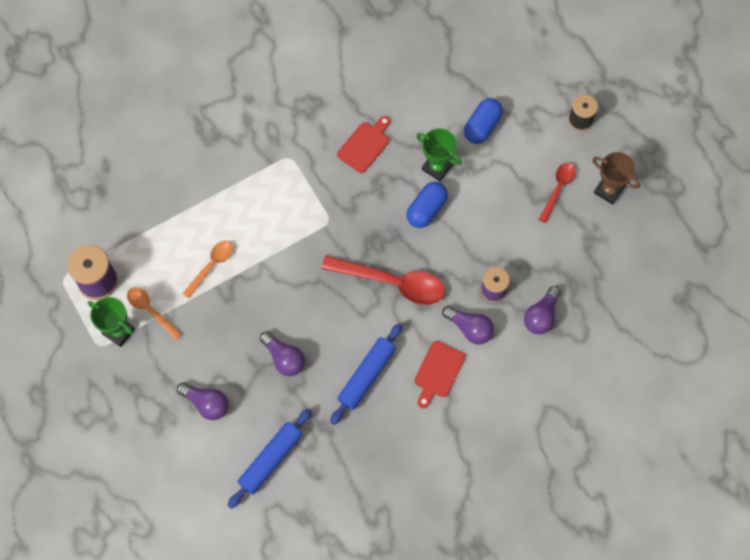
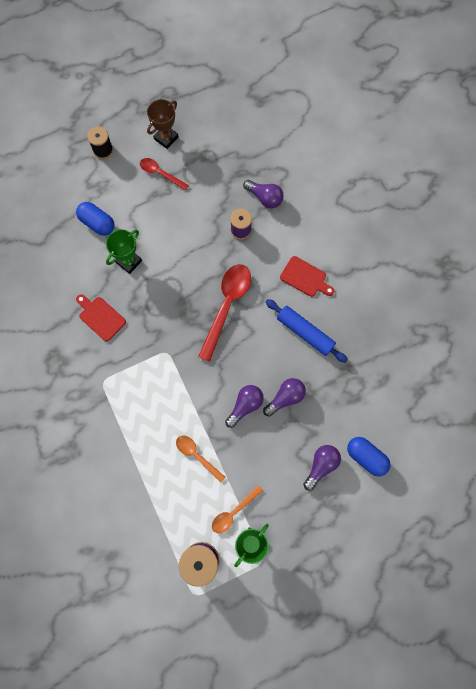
camera: 85 degrees left, 5 degrees up
(270, 460) = (371, 414): blue rolling pin -> none
(426, 209) = (166, 273): blue capsule -> blue capsule (366, 457)
(469, 328) = (271, 251): purple light bulb -> purple light bulb (245, 406)

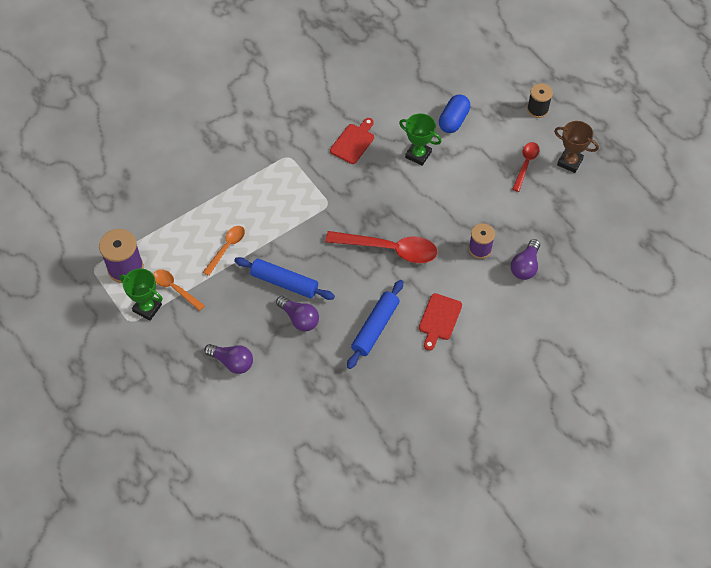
camera: 80 degrees right, 15 degrees down
(245, 406) = (284, 282): purple light bulb -> blue rolling pin
(366, 457) = (247, 405): blue capsule -> none

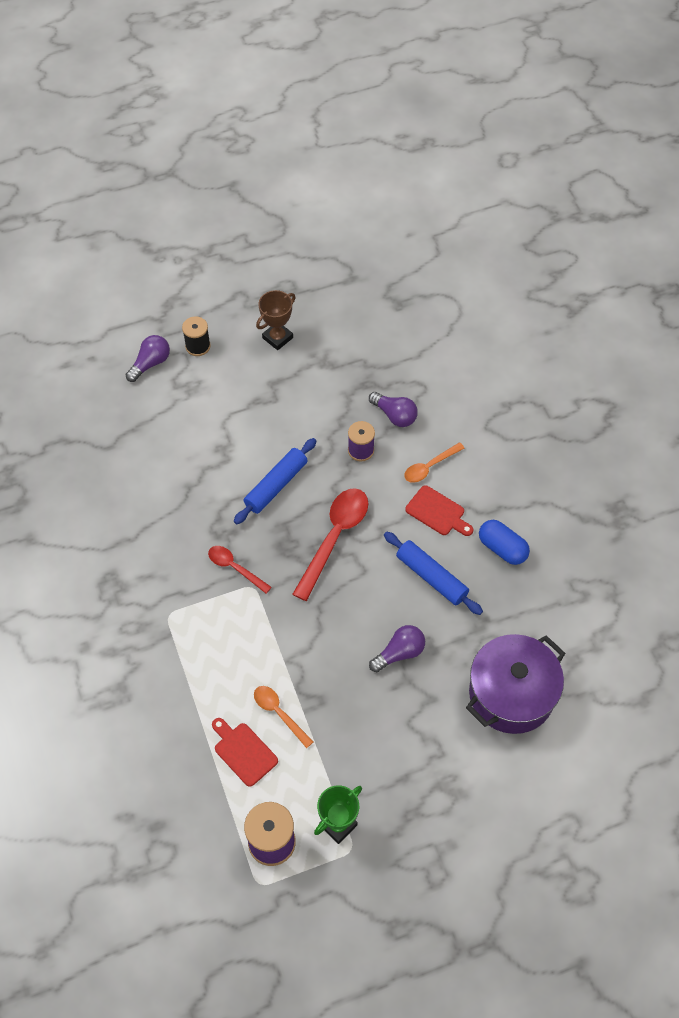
camera: 75 degrees left, 0 degrees up
(175, 289) = (320, 786): orange spoon -> orange spoon (429, 466)
(232, 362) = (438, 739): purple light bulb -> purple light bulb (150, 363)
(284, 282) = (347, 658): blue rolling pin -> blue rolling pin (276, 485)
(285, 409) = (511, 694): none -> purple pot
(353, 142) = (174, 538): red cutting board -> red cutting board (243, 752)
(418, 155) = (216, 476): green trophy -> none
(453, 120) = (182, 429): blue capsule -> blue capsule (502, 548)
(526, 164) = (266, 378): red spoon -> red spoon (235, 568)

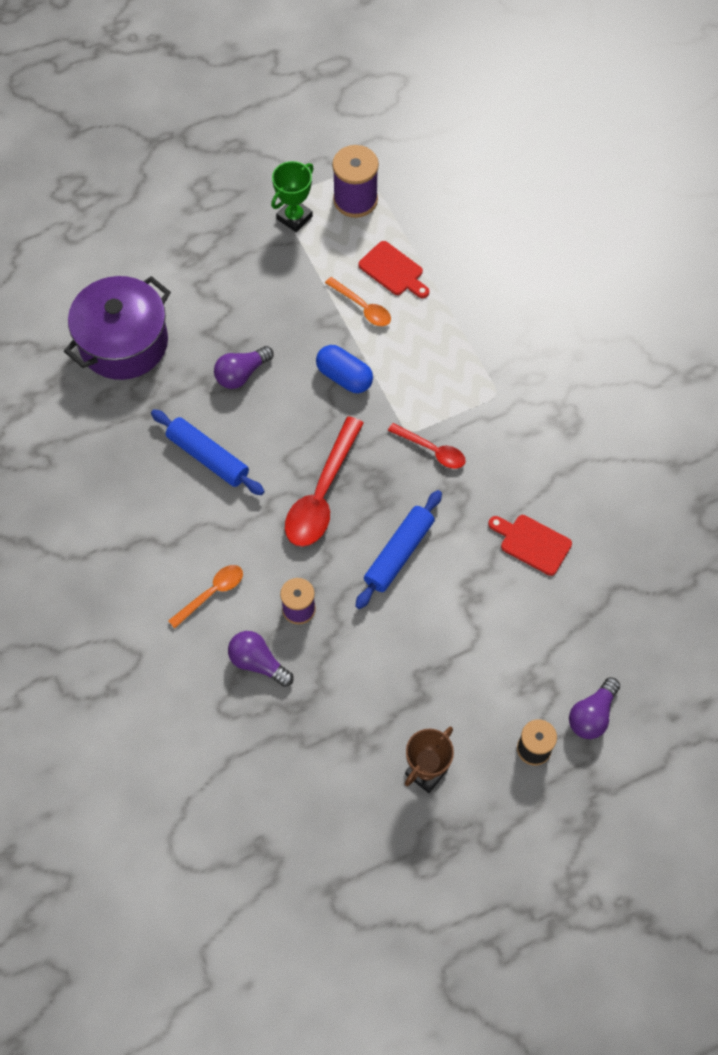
camera: 175 degrees right, 5 degrees up
(437, 512) = (201, 535): red cutting board -> red cutting board (532, 543)
(502, 548) = (126, 497): blue capsule -> blue capsule (344, 377)

